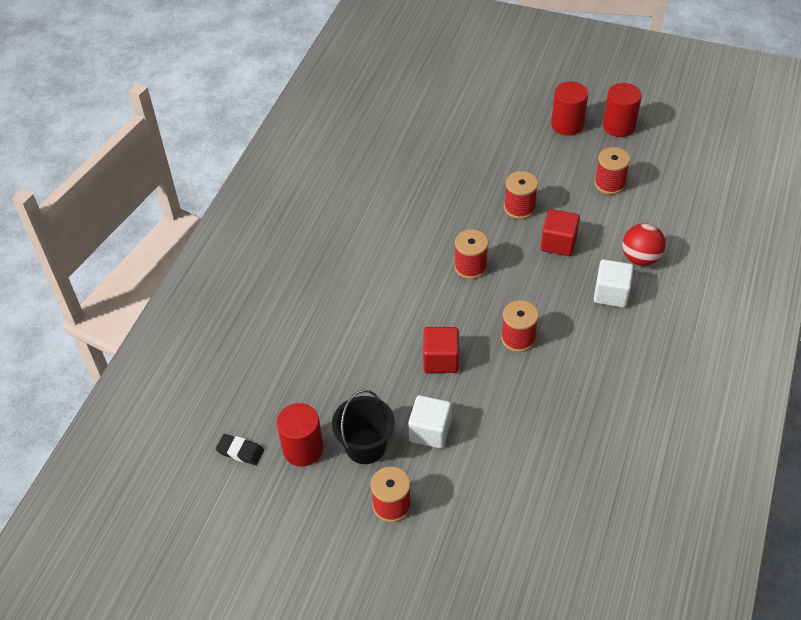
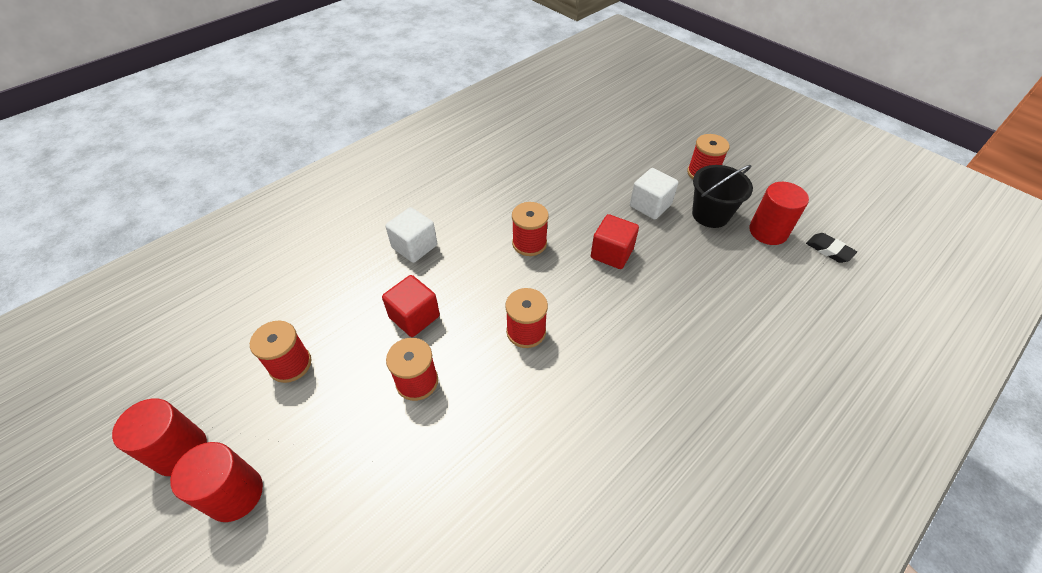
camera: 155 degrees left, 0 degrees up
(640, 258) = (355, 266): red ball -> none

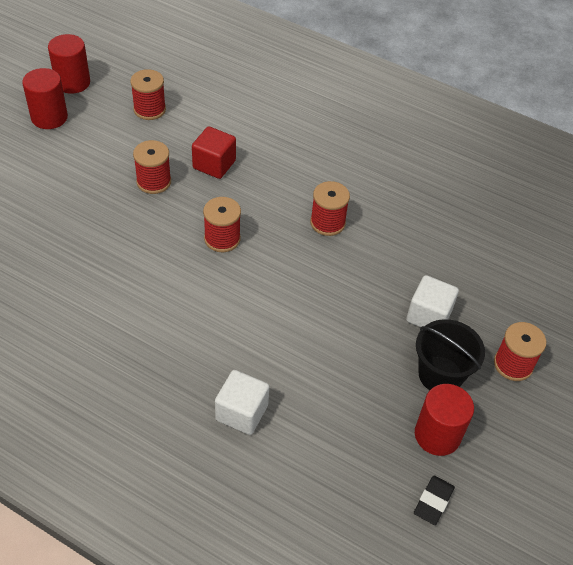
camera: 70 degrees right, 0 degrees up
(414, 246) = (290, 145): white cube -> white cube (241, 412)
(611, 253) = (340, 289): red cube -> none

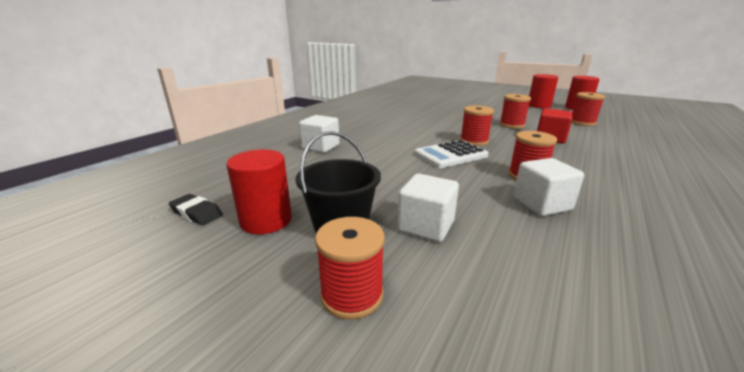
camera: 95 degrees right, 25 degrees down
(271, 271) = (451, 155): none -> white calculator
(383, 232) = (541, 204): none -> white cube

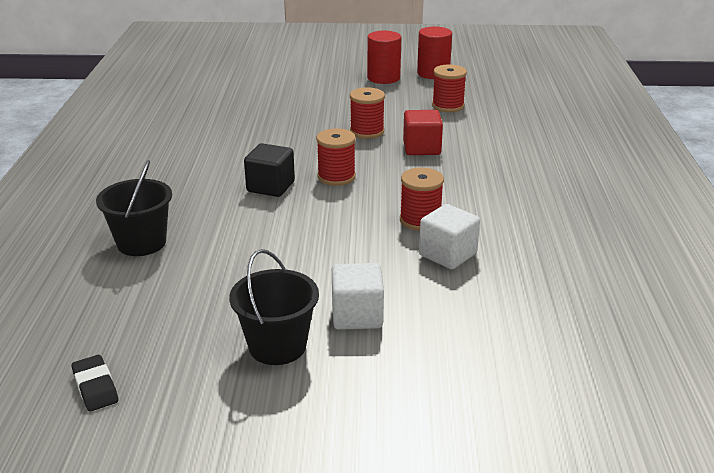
camera: 30 degrees left, 5 degrees up
(196, 213) = (95, 387): black eraser -> black eraser turned 60 degrees clockwise
(266, 220) = (189, 366): red cylinder -> none
(320, 147) = (141, 243): white cube -> black bucket
(352, 295) = (340, 399): red spool -> none
(424, 138) = (270, 187): none -> black cube
(451, 155) = (323, 210): white calculator -> none

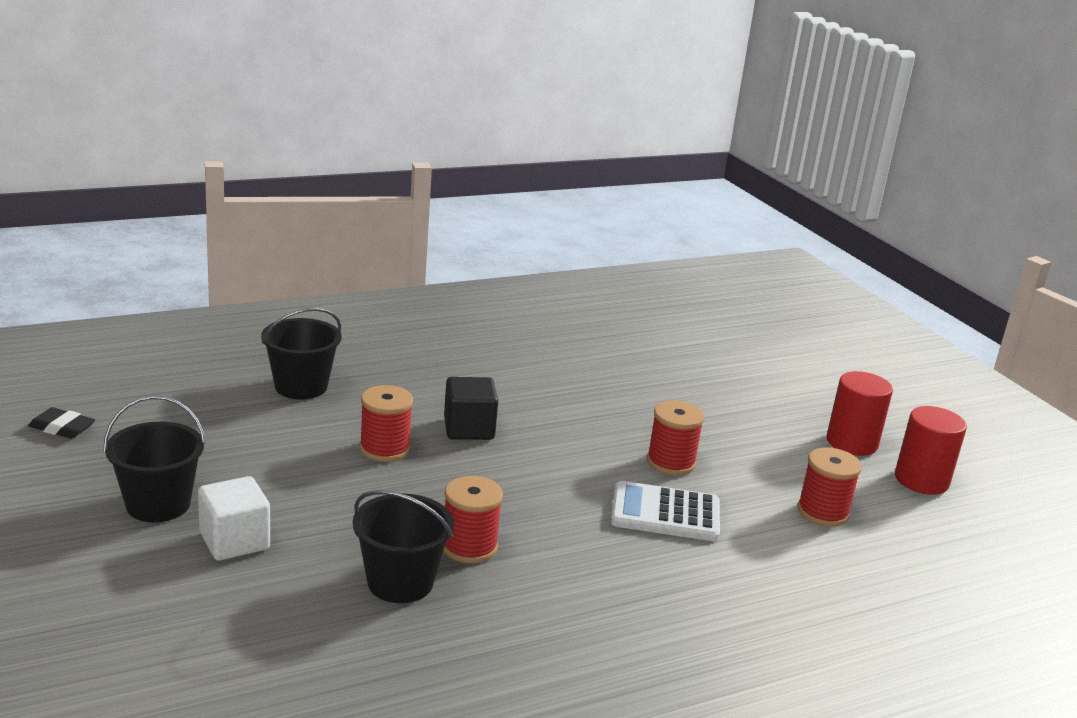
camera: 60 degrees right, 5 degrees down
(95, 387) = (62, 428): black eraser -> black eraser turned 75 degrees clockwise
(336, 177) = (528, 465): red spool -> red spool (384, 449)
(421, 148) = (665, 513): red cube -> white calculator
(447, 254) = (400, 582): white cube -> black bucket

